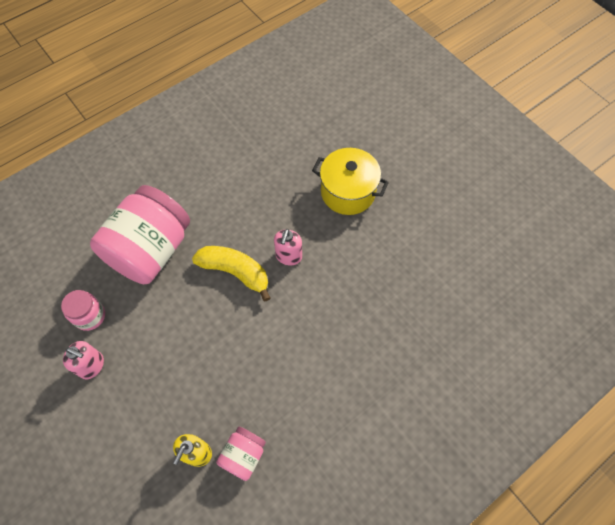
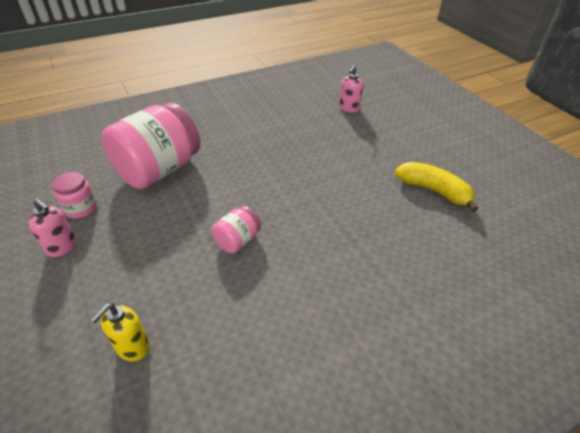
camera: 10 degrees right, 20 degrees down
(235, 272) = (231, 196): yellow banana -> yellow banana (433, 190)
(243, 455) = (184, 359): pink jar -> pink jar (237, 240)
(288, 256) = (286, 192): pink soap dispenser -> pink soap dispenser (349, 108)
(348, 192) = (353, 155): yellow pot -> none

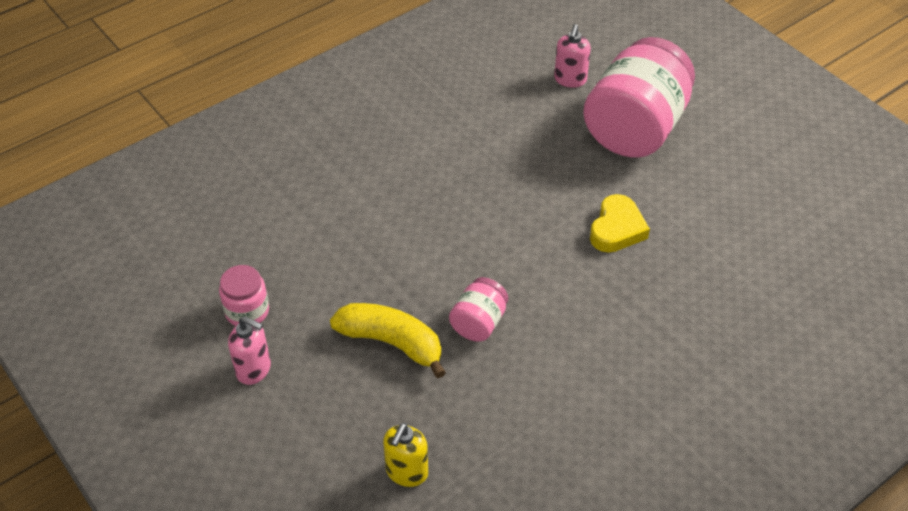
camera: 10 degrees left, 5 degrees up
(159, 170) = (327, 234): pink jar -> pink jar (635, 128)
(358, 194) = (617, 229): none -> yellow heart
(433, 190) = (716, 207): yellow banana -> yellow banana (391, 343)

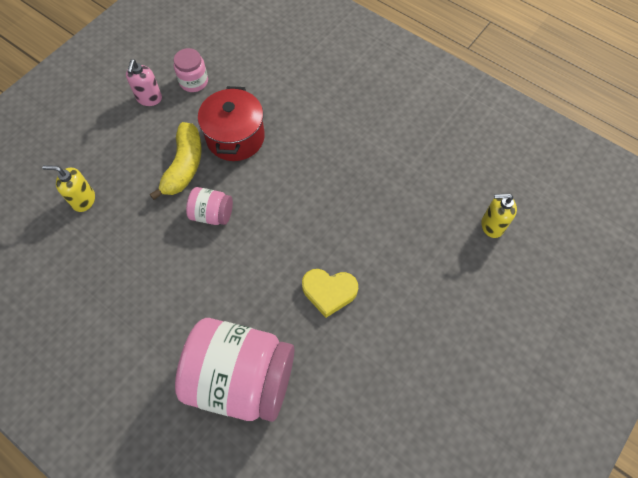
camera: 75 degrees right, 15 degrees up
(366, 279) = (235, 137): none -> red pot
(570, 80) = (492, 225): pink soap dispenser -> yellow soap dispenser
(635, 128) = (452, 287): pink jar -> pink jar (241, 378)

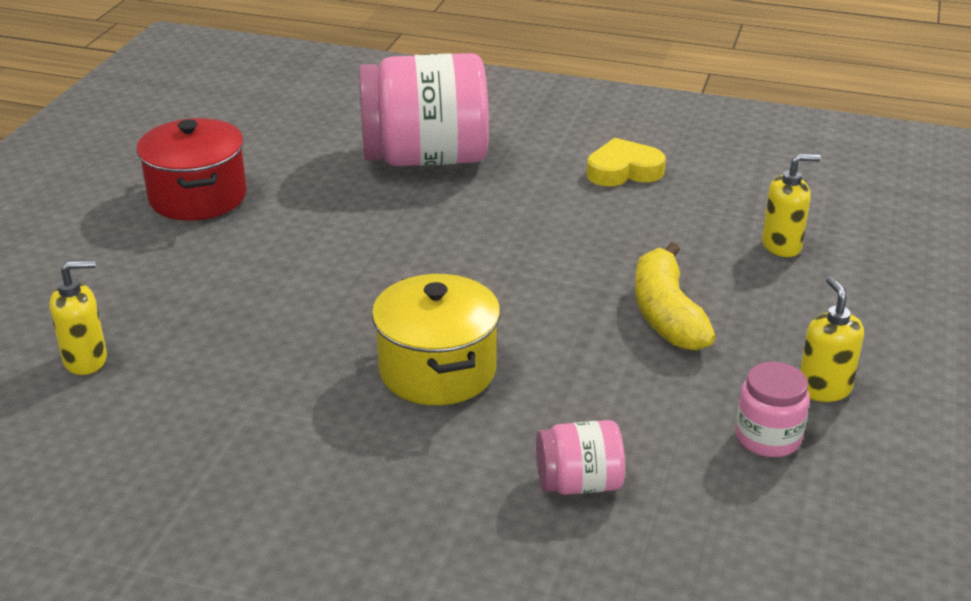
camera: 160 degrees right, 30 degrees down
(149, 98) = (824, 388): pink soap dispenser -> yellow soap dispenser
(212, 214) = (572, 273): pink jar -> pink jar (579, 483)
(235, 137) = (610, 371): red pot -> red pot (198, 197)
(316, 163) = (437, 370): none -> yellow pot
(329, 292) = (345, 239): yellow heart -> yellow heart (623, 171)

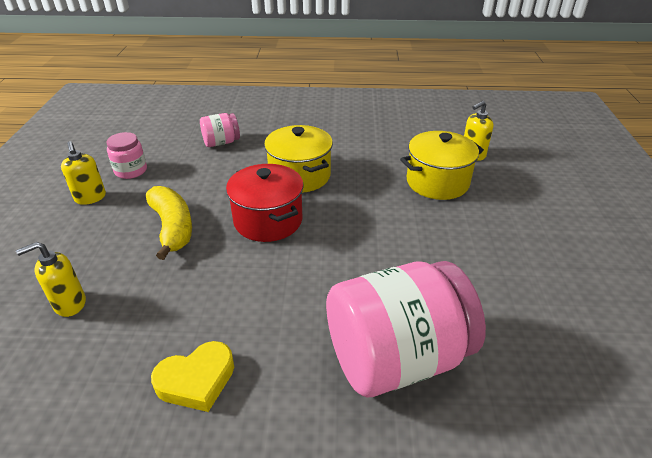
camera: 165 degrees right, 5 degrees up
(198, 197) = (539, 267): red pot -> red pot (268, 220)
(207, 318) = (437, 182): none -> yellow pot

